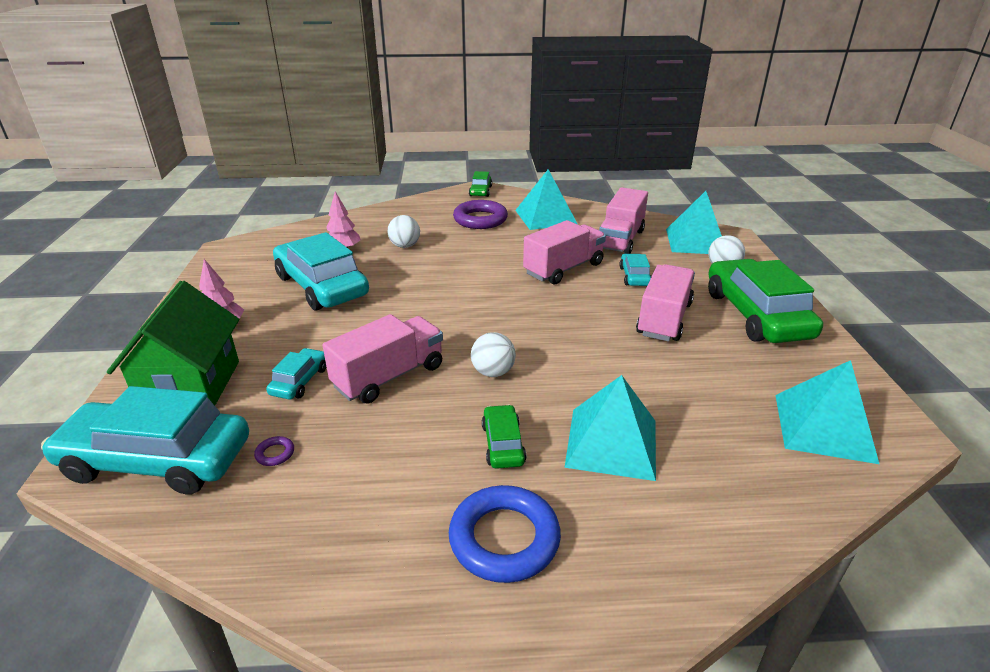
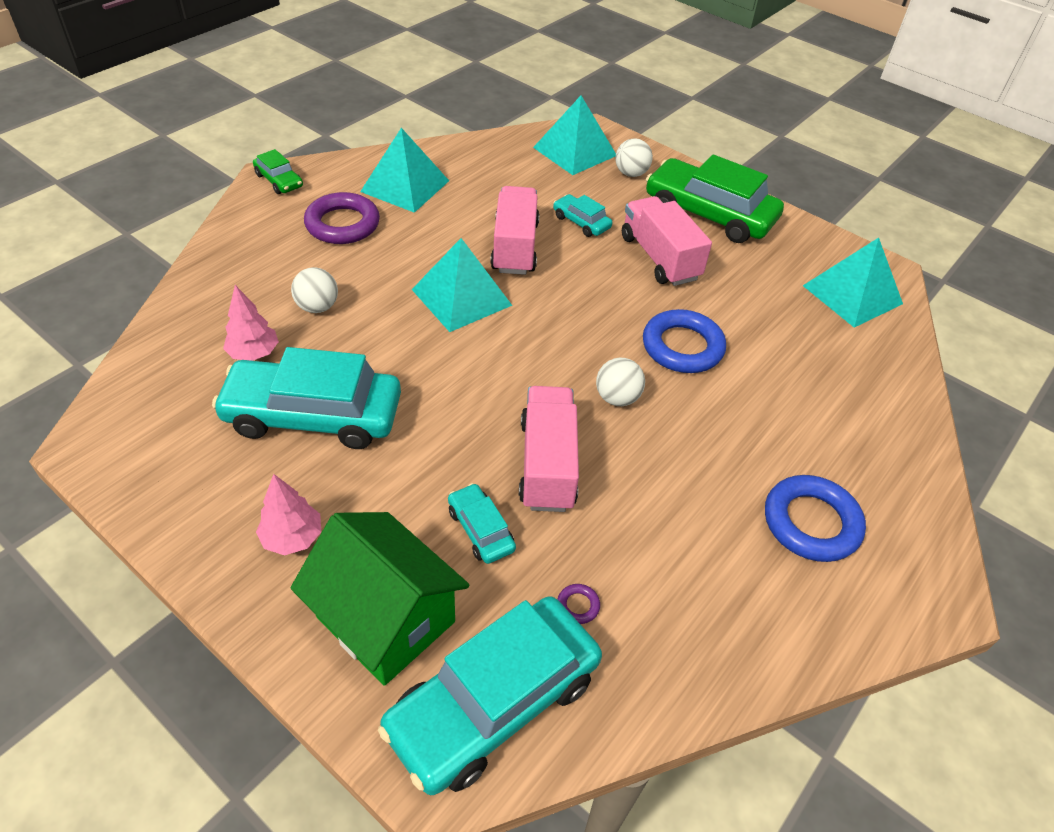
camera: 50 degrees left, 15 degrees up
(503, 444) = (713, 455): green car -> none
(592, 373) = (682, 347): none -> blue ring
(611, 443) = (770, 399): turquoise pyramid -> turquoise pyramid (461, 297)
(620, 240) = (514, 182): pink truck -> none

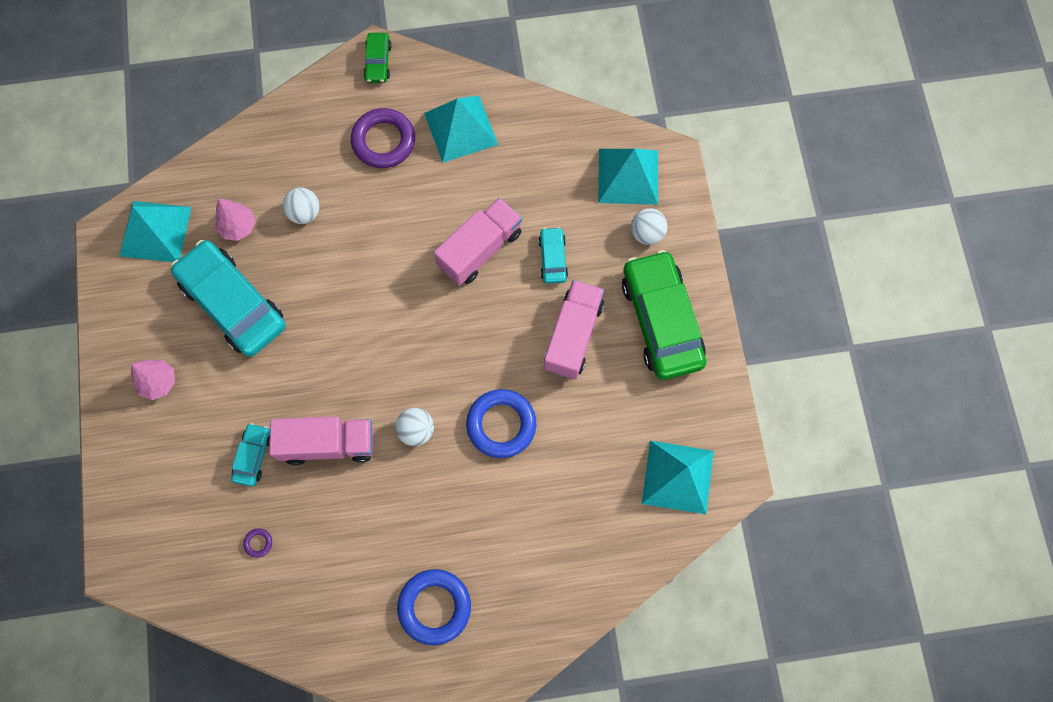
camera: 45 degrees right, 25 degrees up
(386, 619) = (162, 470): green house -> none
(461, 297) = (400, 271): turquoise pyramid -> turquoise pyramid (155, 231)
(493, 702) = (172, 557): turquoise car -> none
(547, 464) = (328, 444): pink truck -> pink truck turned 45 degrees clockwise

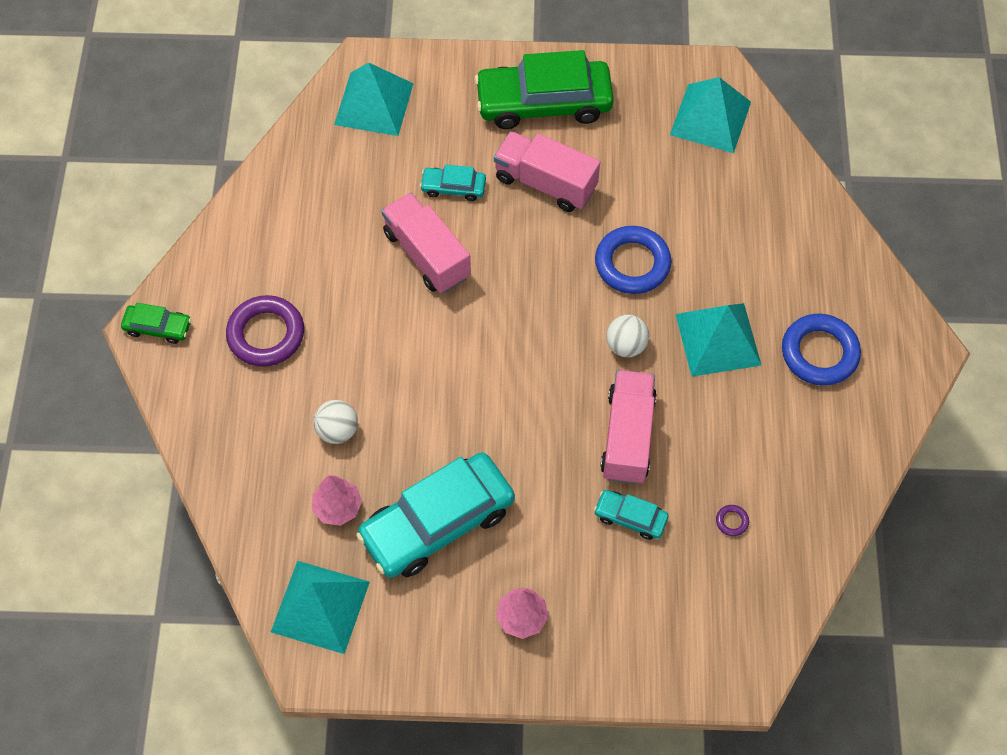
camera: 80 degrees left, 10 degrees down
(461, 128) = (272, 253): turquoise pyramid -> turquoise pyramid (717, 339)
(647, 233) = (444, 98): white ball -> none

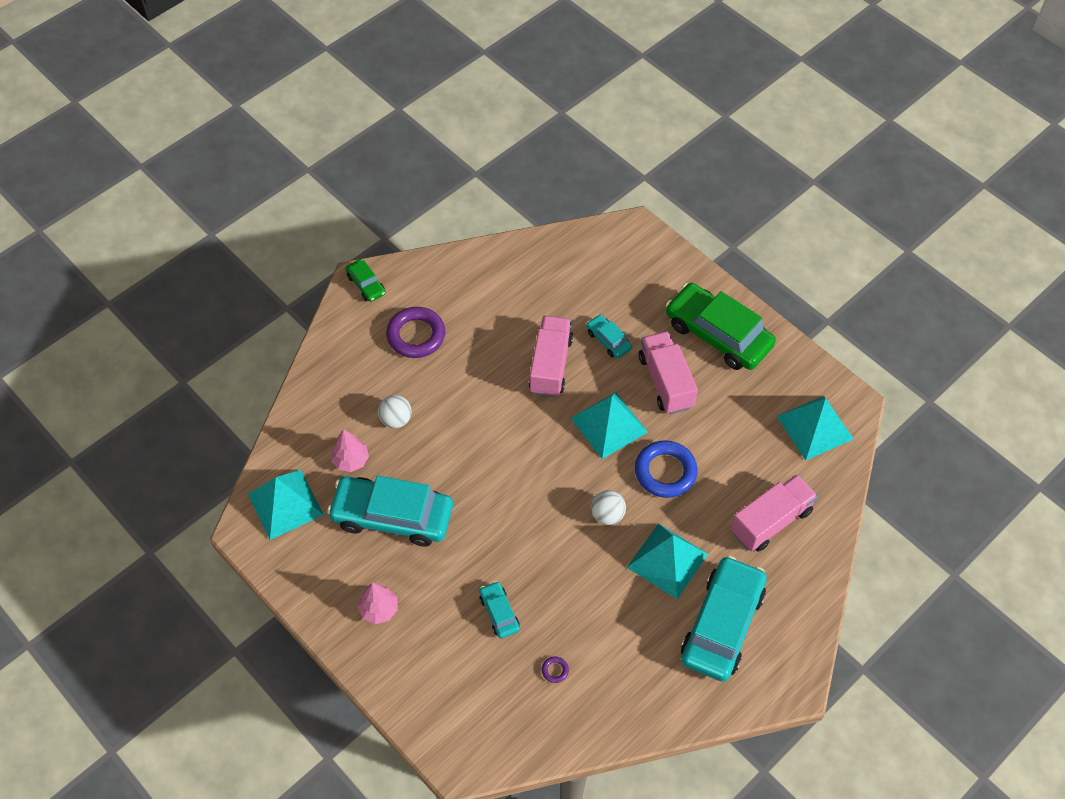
camera: 45 degrees right, 5 degrees down
(373, 104) = (615, 256): turquoise pyramid -> turquoise pyramid (609, 425)
(627, 436) = (549, 566): pink truck -> pink truck (770, 521)
(819, 353) = (722, 625): blue ring -> turquoise car

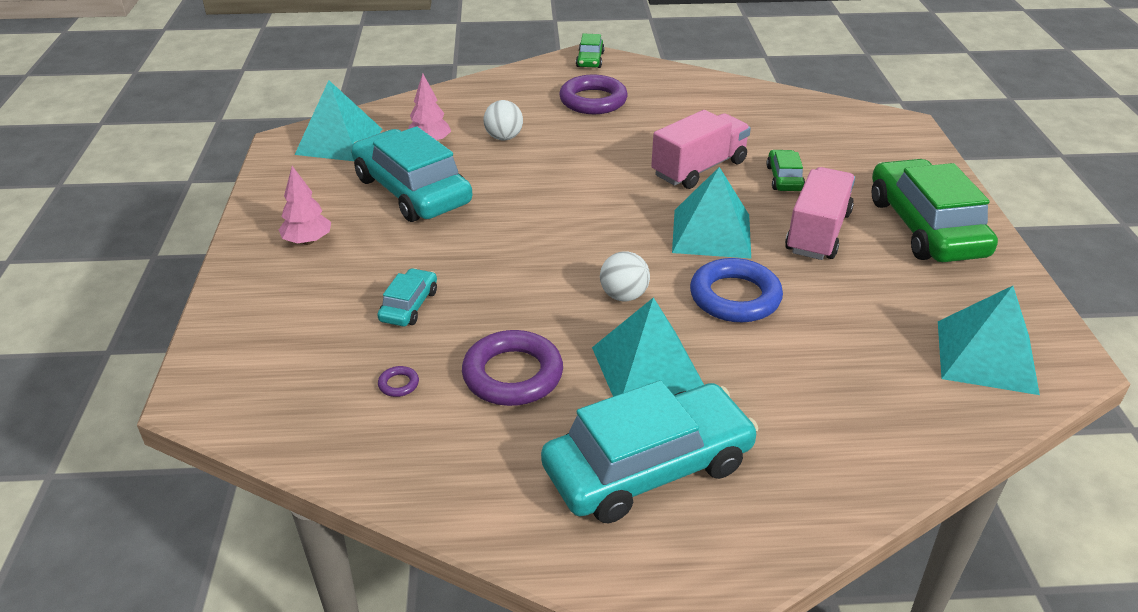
camera: 40 degrees right, 20 degrees down
(605, 618) = (513, 374): none -> purple ring
(608, 340) = (784, 178): turquoise car -> green car
(770, 521) = (828, 408): pink truck -> none

